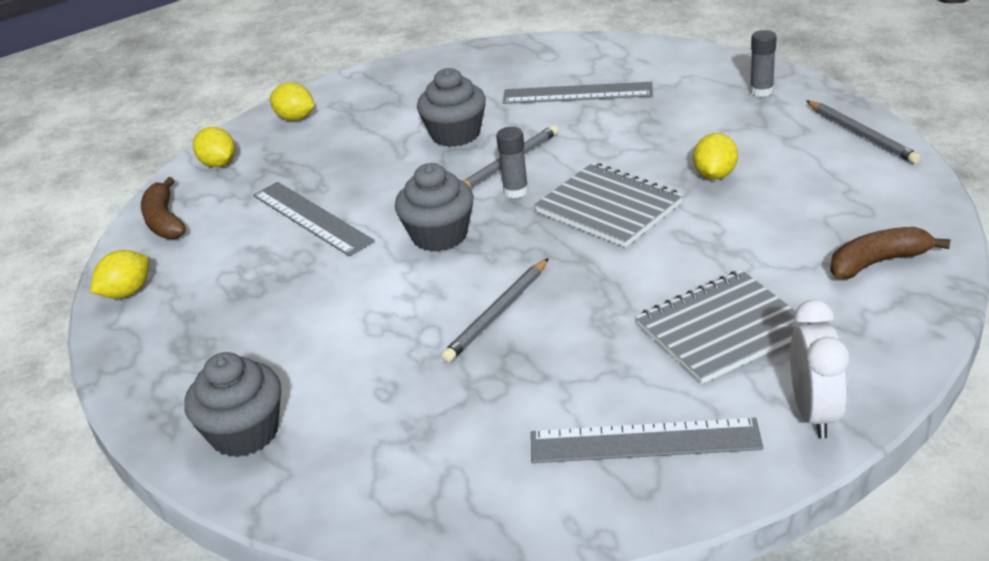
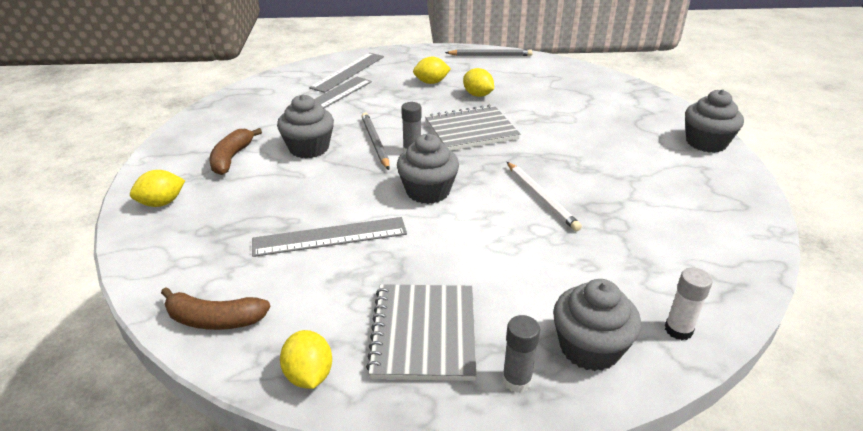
camera: 65 degrees left, 0 degrees up
(219, 164) = (166, 262): yellow lemon -> yellow lemon (431, 82)
(311, 489) = (678, 330): none -> white glue stick
(497, 313) = (541, 197): grey pencil -> white pencil
(644, 441) = (701, 191): grey ruler -> grey ruler (348, 72)
(722, 329) = (620, 140): grey notebook -> grey notebook (424, 333)
(761, 91) = (414, 59): grey glue stick -> grey glue stick (516, 380)
(814, 413) = (706, 143): white clock -> grey cupcake
(878, 262) = (600, 89): brown banana -> brown banana (232, 158)

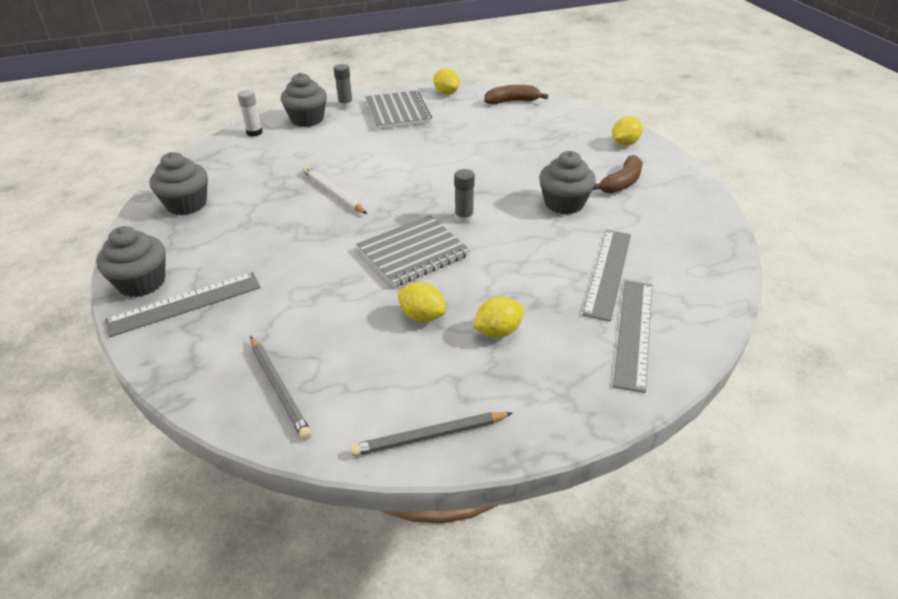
camera: 165 degrees right, 5 degrees up
(232, 158) = (621, 183): brown banana -> brown banana turned 45 degrees clockwise
(330, 237) = (483, 143): grey ruler -> grey ruler (185, 303)
(375, 143) = (505, 220): grey pencil -> grey pencil (279, 388)
(428, 191) = (430, 182): grey cupcake -> grey cupcake (186, 204)

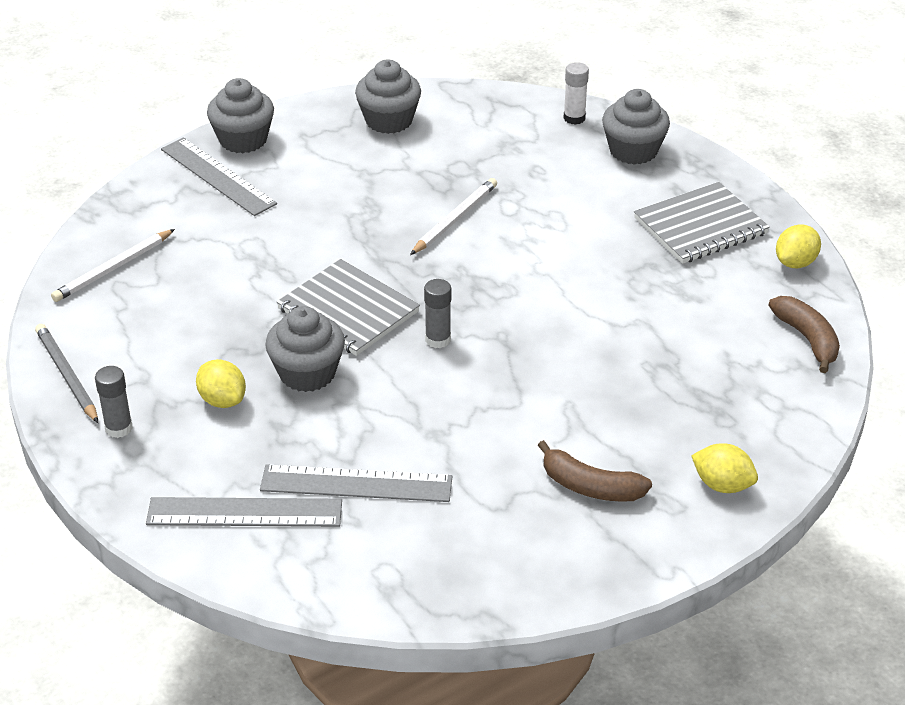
camera: 75 degrees right, 0 degrees up
(279, 388) = (113, 268): grey pencil -> white pencil
(345, 105) = (696, 173): grey glue stick -> grey glue stick (119, 428)
(422, 316) = (235, 339): yellow lemon -> none
(564, 203) = (508, 429): grey cupcake -> grey cupcake (307, 373)

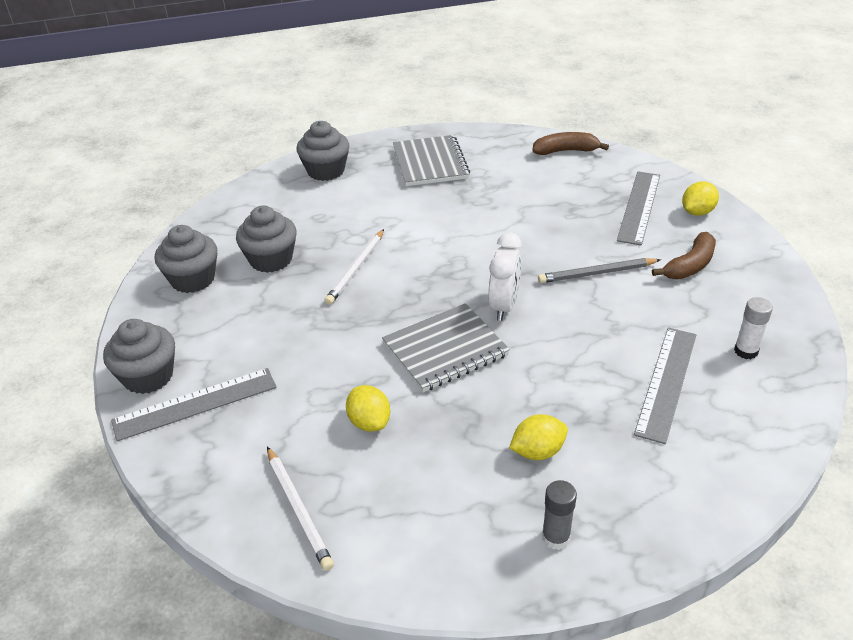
camera: 70 degrees left, 0 degrees up
(67, 375) = (459, 573): grey pencil -> grey pencil (597, 273)
(244, 512) = (691, 459): grey ruler -> grey ruler (639, 207)
(307, 373) = (519, 389): grey cupcake -> grey cupcake (271, 259)
(438, 339) = (504, 306): grey glue stick -> white clock
(455, 219) = (356, 269): white pencil -> white pencil turned 120 degrees counterclockwise
(574, 118) = (266, 187): white glue stick -> white glue stick (746, 351)
(795, 262) = (488, 138): yellow lemon -> yellow lemon (369, 422)

